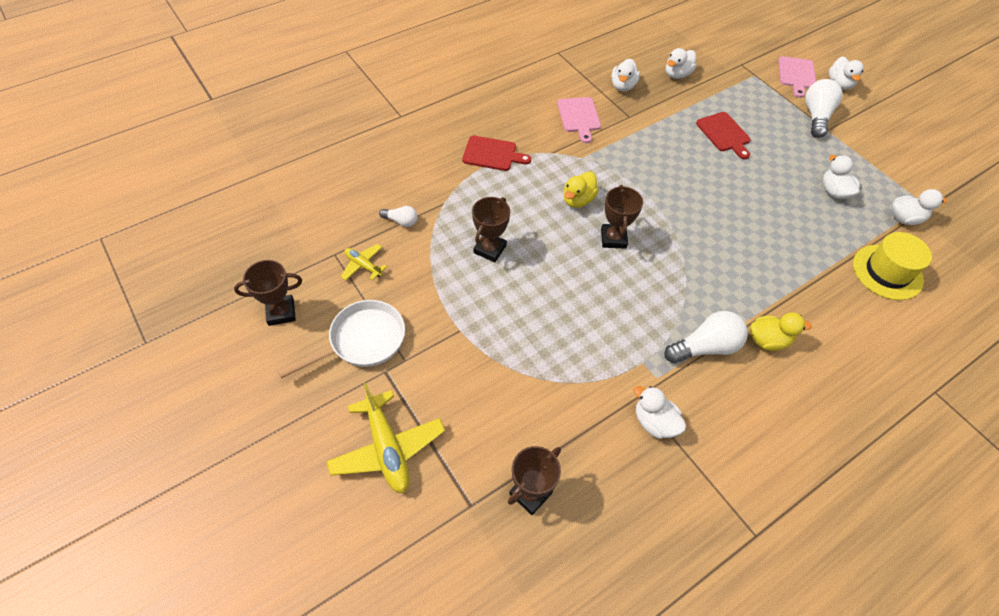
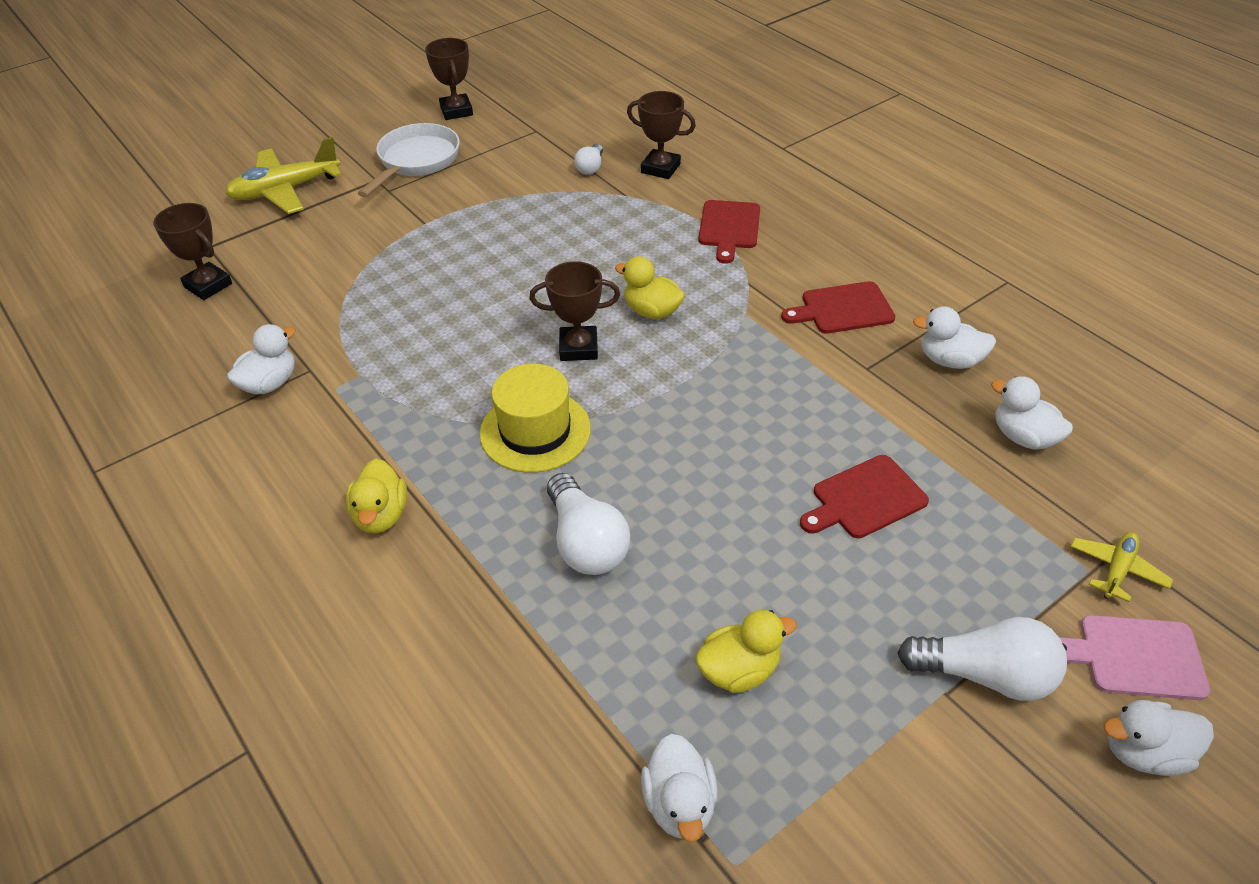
camera: 90 degrees right, 10 degrees down
(362, 341) = (416, 161): white pan -> white pan turned 120 degrees counterclockwise
(363, 265) = (520, 150): yellow plane -> yellow plane (1117, 570)
(490, 249) = (550, 237): brown trophy -> brown trophy (660, 168)
(579, 117) = (842, 309): pink cutting board -> red cutting board
(705, 347) = (377, 440): white light bulb -> white light bulb (586, 542)
(834, 191) = (739, 670): white duck -> yellow duck
(887, 272) = (523, 730): yellow hat -> yellow hat (535, 431)

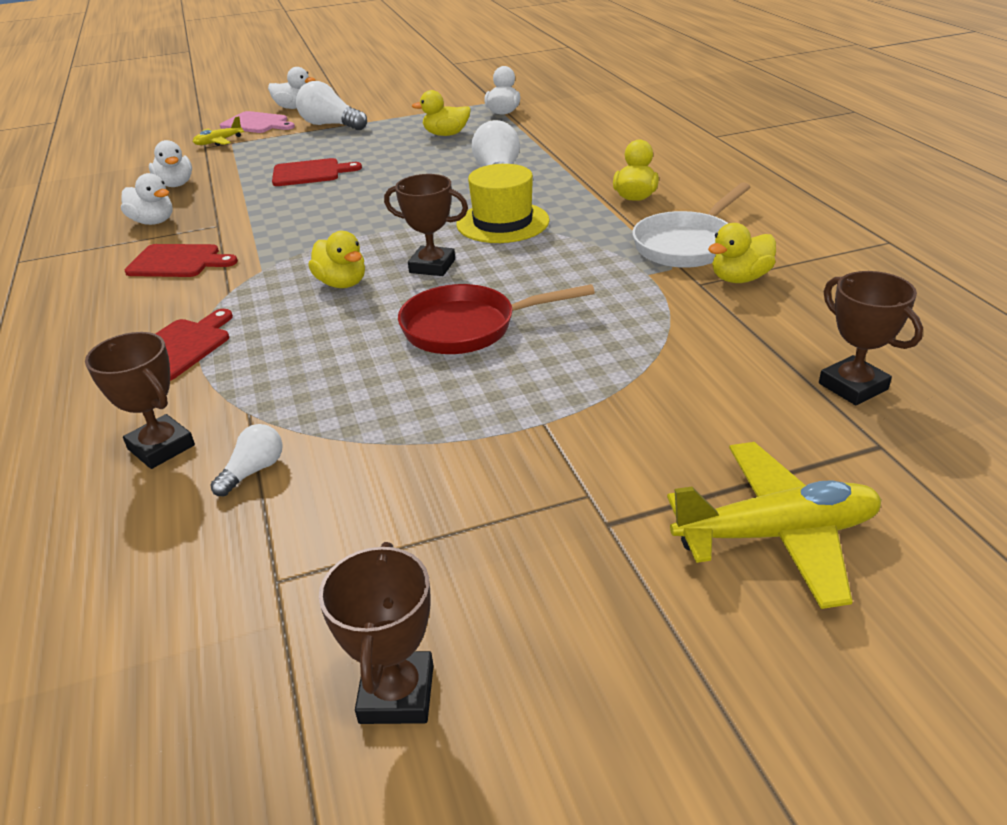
camera: 160 degrees left, 10 degrees down
(270, 383) = (740, 278): white duck -> yellow duck
(416, 161) = (527, 552): white pan -> white pan (687, 245)
(509, 285) = (468, 327): none -> red pan

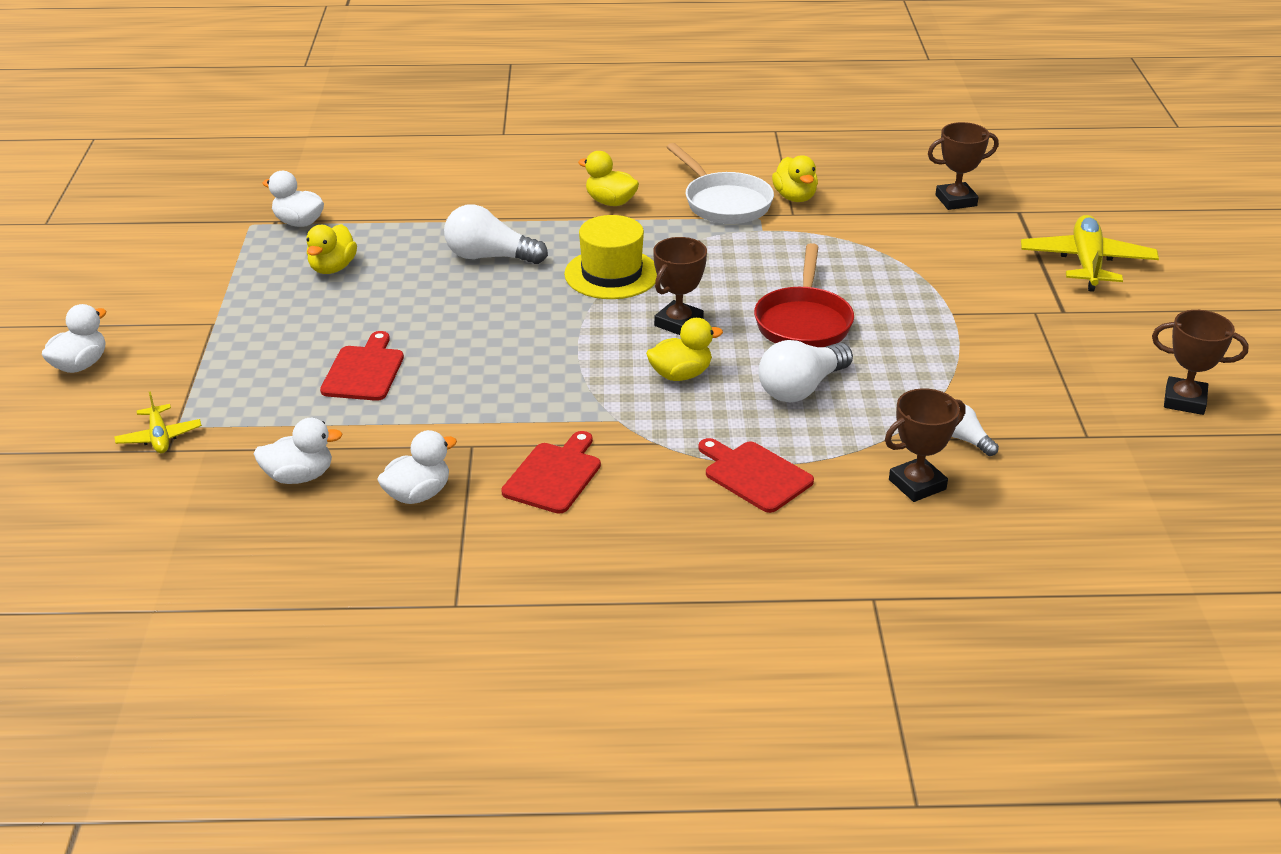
camera: 75 degrees left, 0 degrees up
(257, 123) = (115, 401): pink cutting board -> none
(330, 125) = (198, 342): white light bulb -> white light bulb (801, 388)

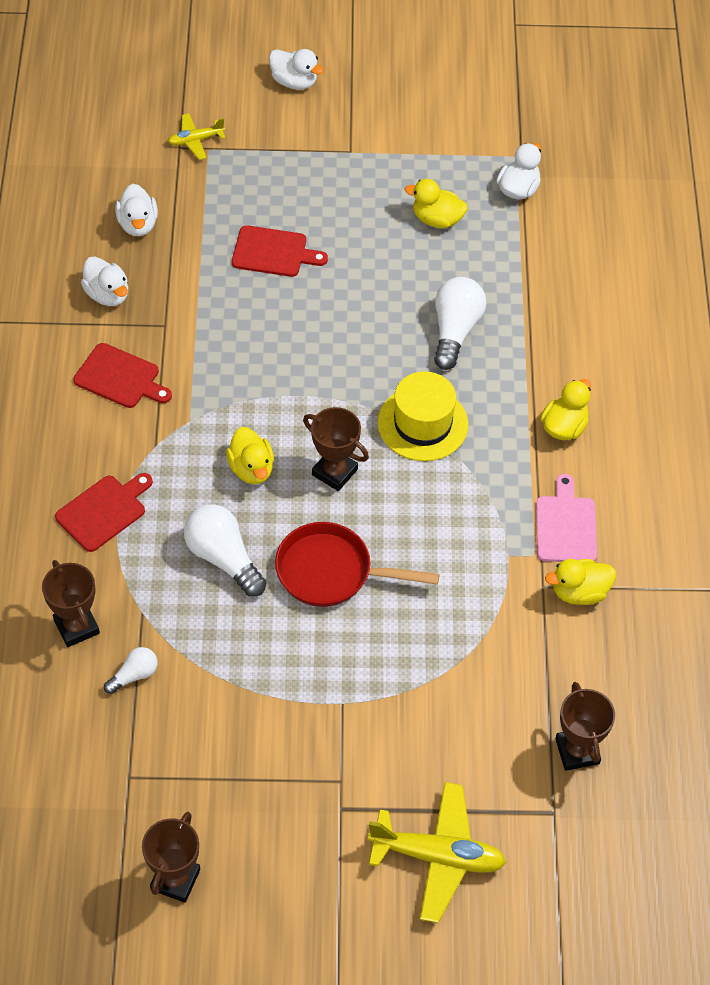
camera: 90 degrees right, 20 degrees up
(724, 202) = (566, 526): white pan -> pink cutting board

